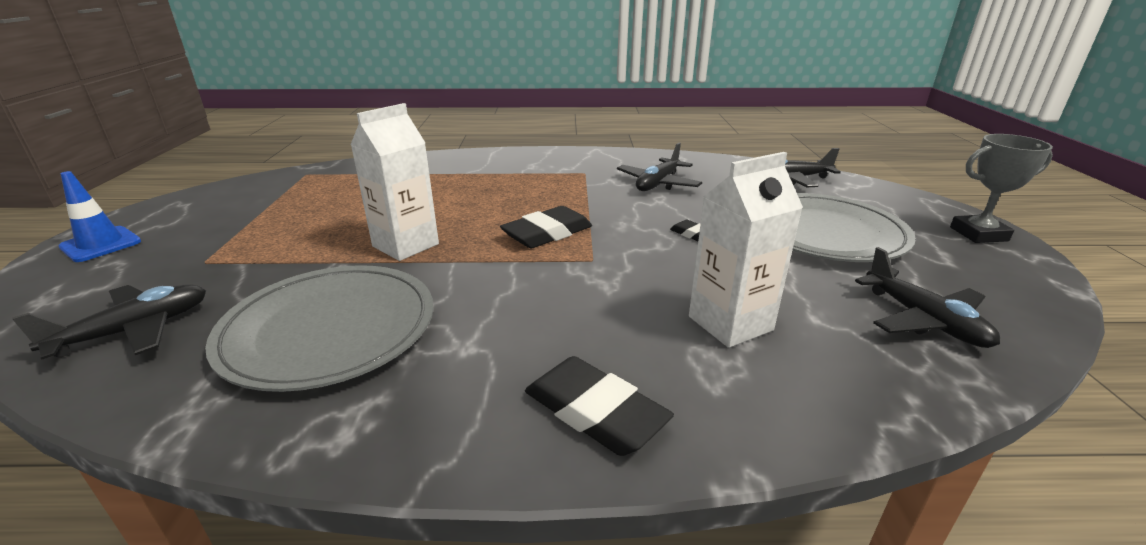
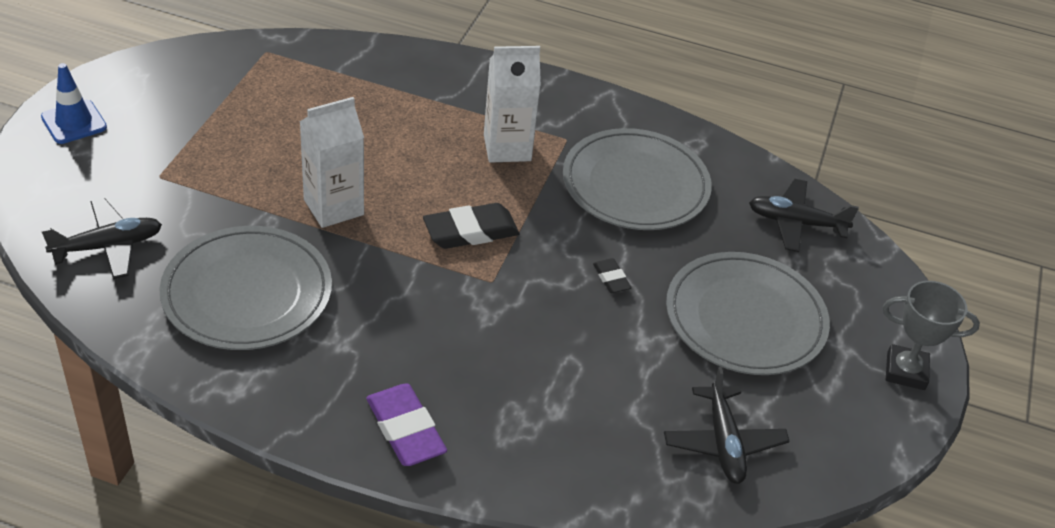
camera: 15 degrees right, 15 degrees up
(594, 412) = (405, 429): black eraser -> purple eraser
(658, 184) = (635, 185): black plane -> grey plate
(730, 323) = (559, 391): white carton -> white carton (507, 148)

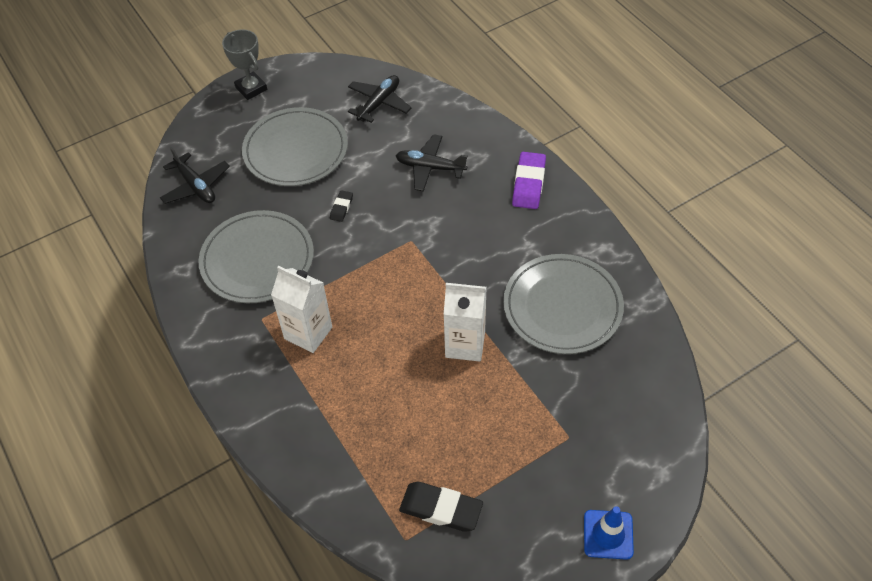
camera: 135 degrees left, 10 degrees up
(108, 246) = (634, 389): black plane -> black plane (430, 167)
(470, 231) = (393, 280): black eraser -> black eraser (441, 509)

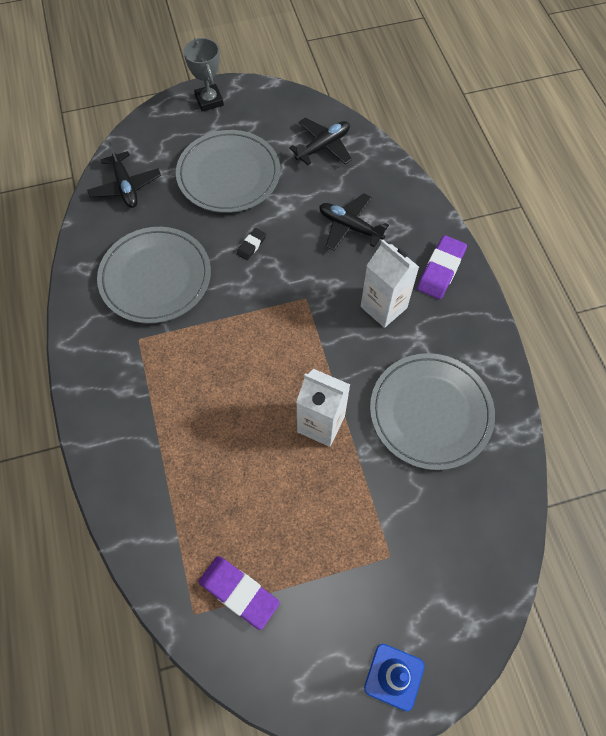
camera: 15 degrees right, 10 degrees up
(308, 333) = (176, 367): white carton -> white carton (383, 307)
(441, 509) = (239, 592): black eraser -> purple eraser

